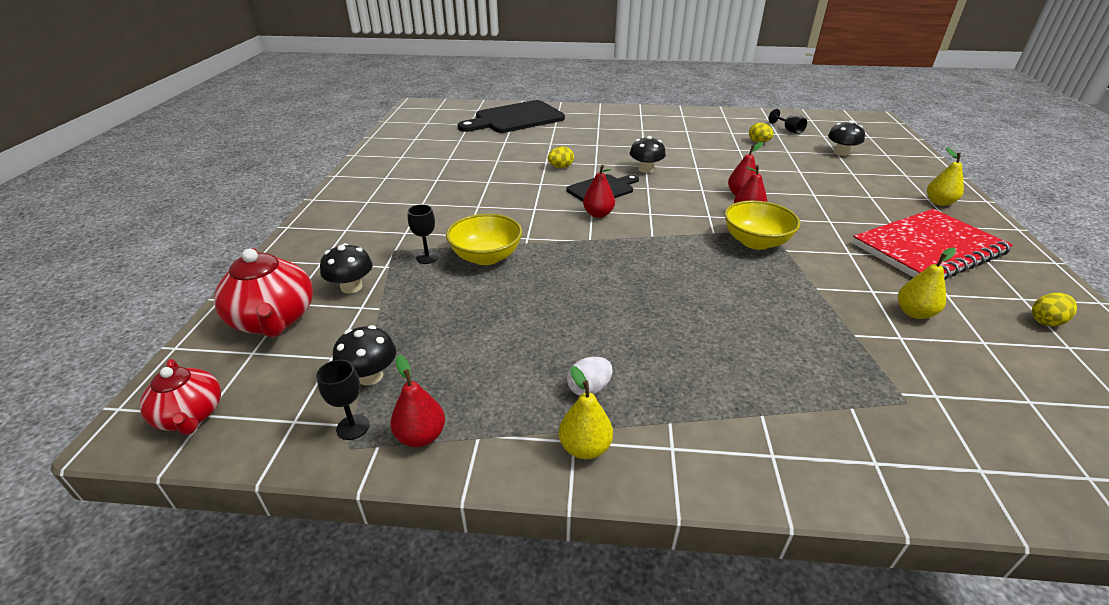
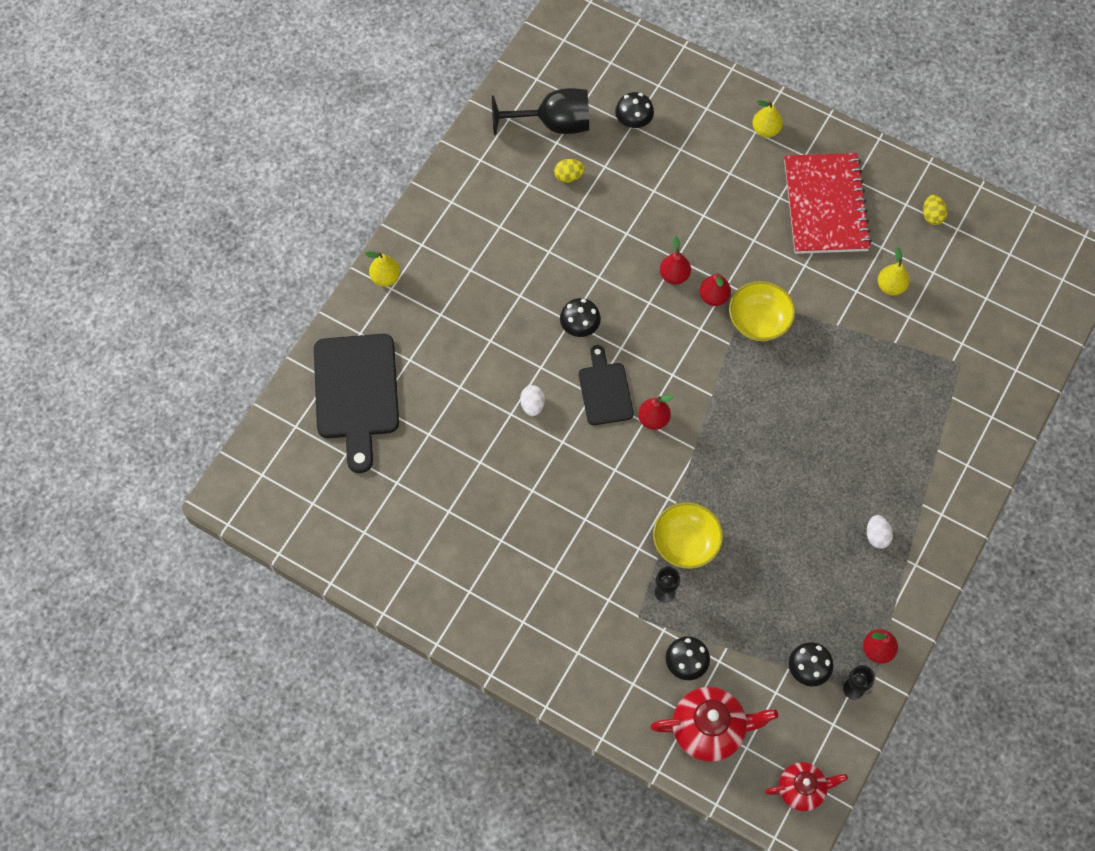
camera: 65 degrees left, 30 degrees up
(560, 167) = (532, 405): yellow egg -> white egg
(585, 447) = (923, 561): yellow pear -> yellow pear (386, 278)
(789, 130) = (553, 124): black goblet -> black goblet, size x2.10

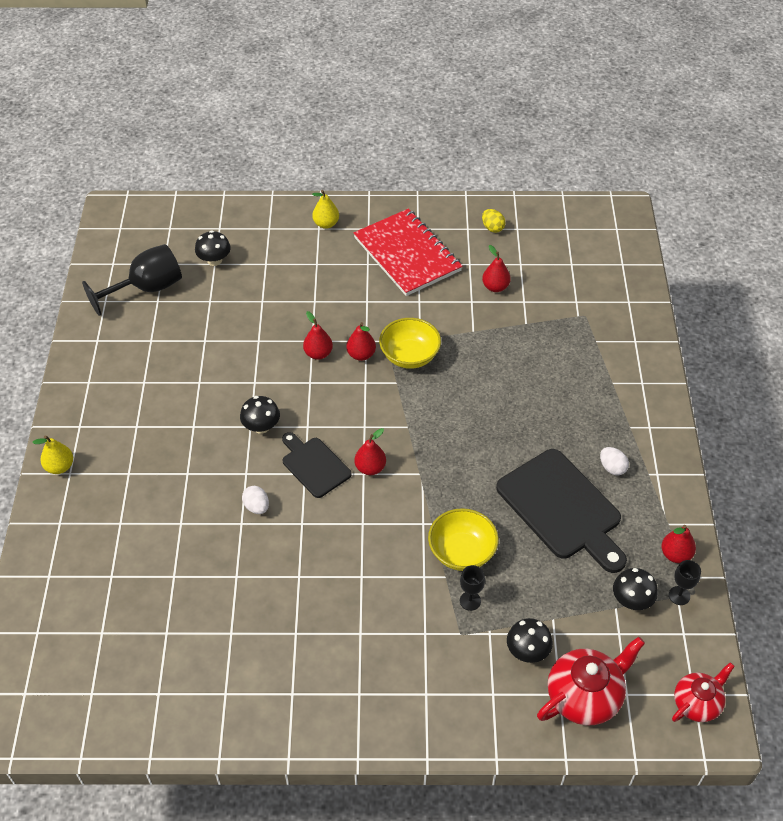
camera: 30 degrees left, 15 degrees down
(356, 393) = (83, 574): black cutting board -> black cutting board (562, 508)
(569, 176) = (183, 320): yellow egg -> none
(890, 286) = (495, 287): yellow pear -> red pear

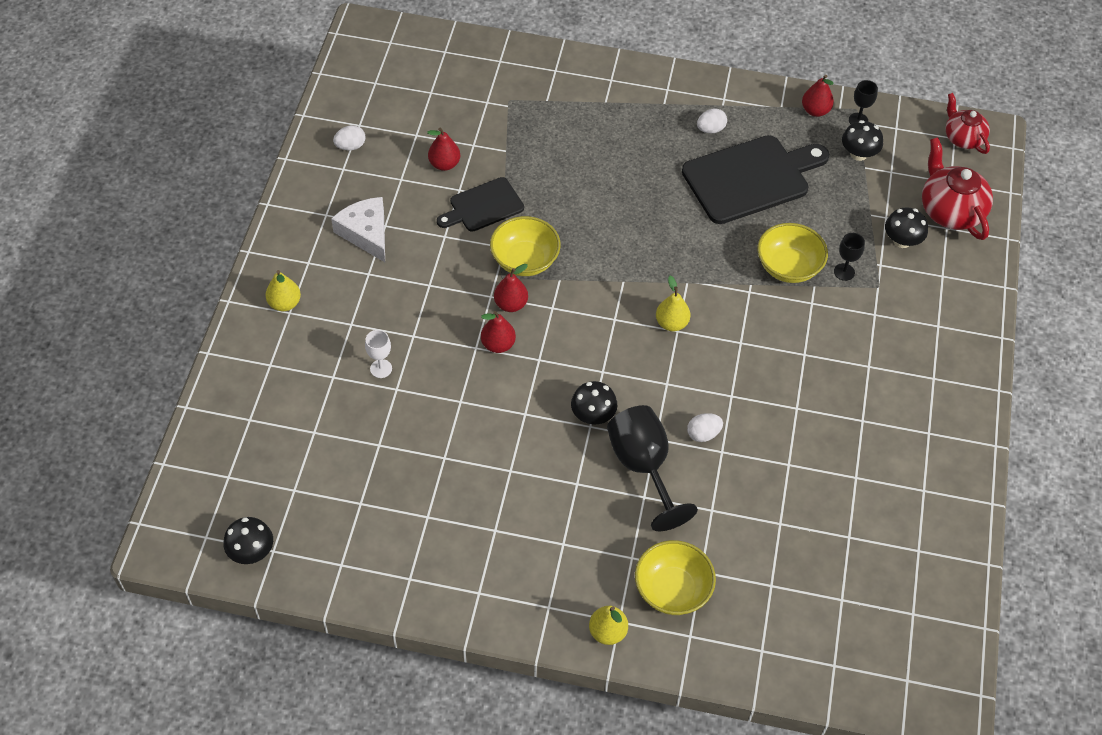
camera: 80 degrees left, 5 degrees up
(101, 505) = (672, 590): none -> yellow bowl
(147, 289) = (335, 513): black goblet -> black goblet (643, 467)
(214, 260) = (308, 431): black mushroom -> black mushroom (251, 551)
(279, 288) = (381, 368): none -> white goblet
(314, 465) = (658, 373): black cutting board -> black cutting board (483, 206)
(370, 468) = (671, 323): red pear -> yellow pear
(407, 254) = (366, 233): red notebook -> white cheese
(492, 228) = (350, 146): yellow egg -> white egg

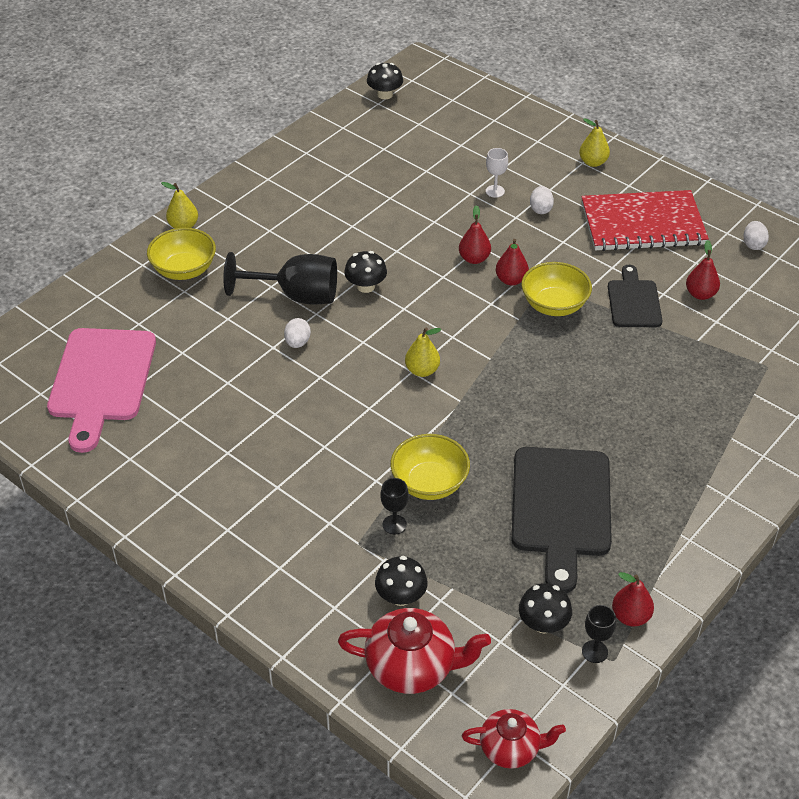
camera: 120 degrees right, 10 degrees down
(366, 233) = (642, 224): white cheese -> red notebook
(710, 129) = (648, 506): white egg -> white egg (540, 209)
(861, 570) = (101, 380): none -> pink cutting board

